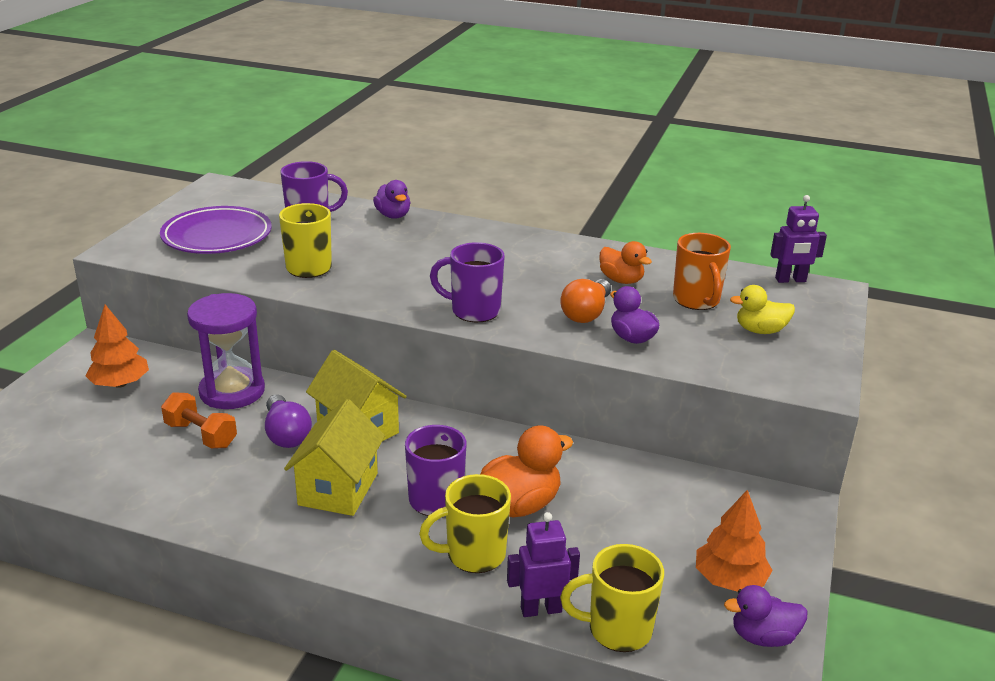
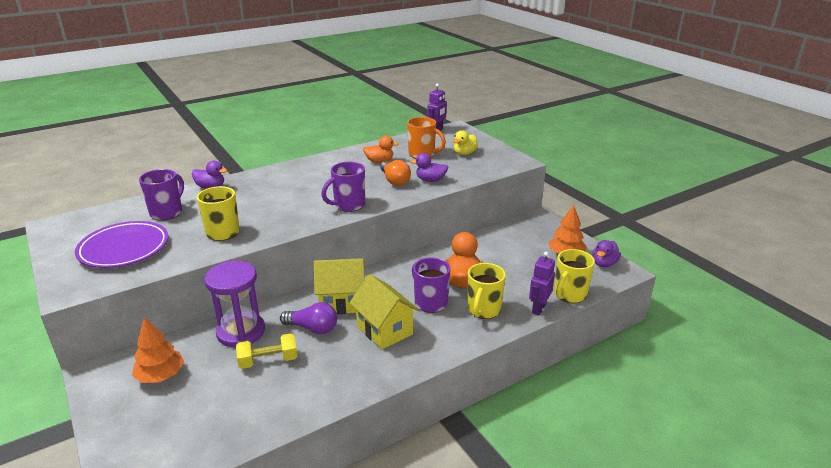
camera: 50 degrees left, 0 degrees up
(201, 435) = (268, 361): orange dumbbell -> yellow dumbbell

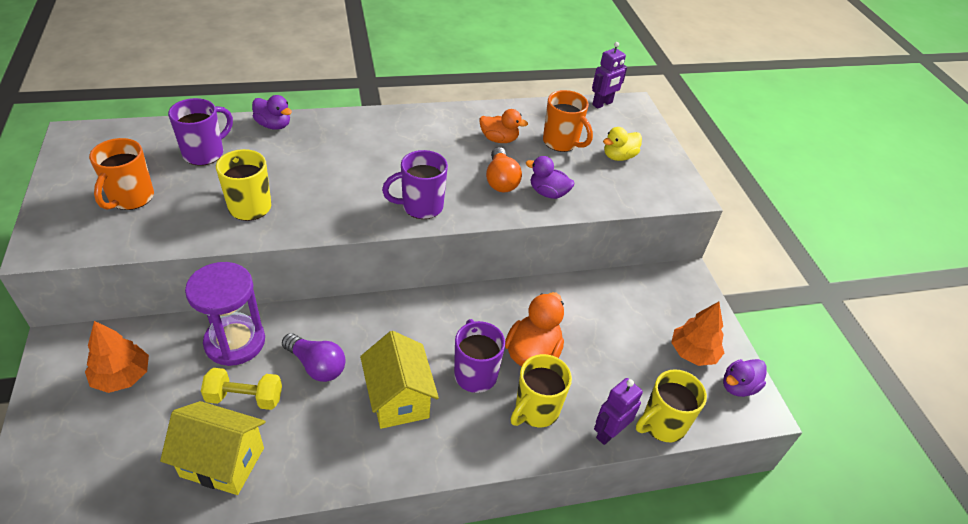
camera: 15 degrees right, 15 degrees up
(124, 249) = (130, 198): purple plate -> orange mug
(342, 302) = (369, 336): yellow house -> yellow house (222, 462)

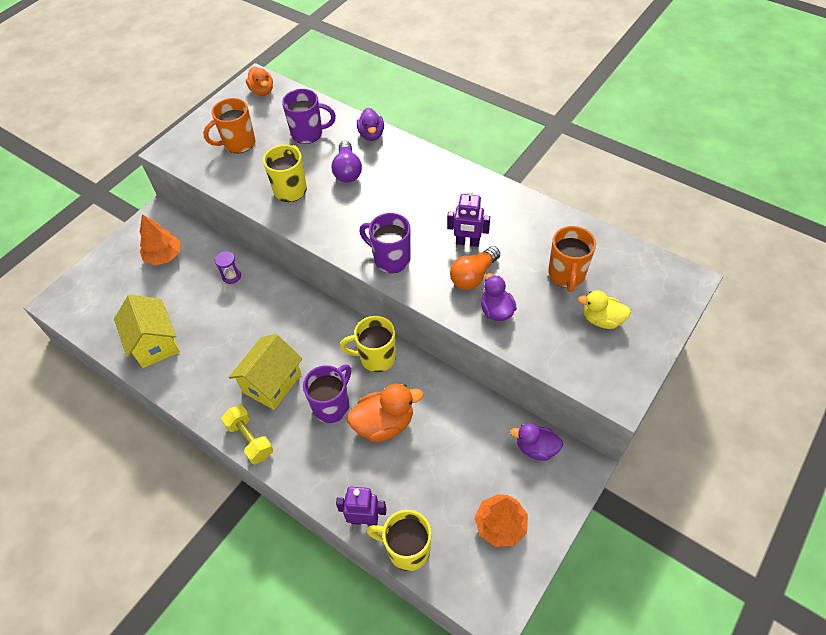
camera: 55 degrees right, 10 degrees up
(235, 342) = (231, 276): purple hourglass -> purple hourglass, size x0.43
(245, 398) = (201, 315): yellow dumbbell -> yellow dumbbell (250, 440)
(316, 365) = (254, 325): purple light bulb -> purple light bulb (347, 171)
(499, 139) = (517, 240): orange duck -> orange duck (262, 91)
(536, 410) = (338, 462): yellow mug -> yellow mug (376, 358)
(602, 104) = (656, 262): purple robot -> purple robot (467, 242)
(738, 387) = (501, 580): purple duck -> purple duck (536, 448)

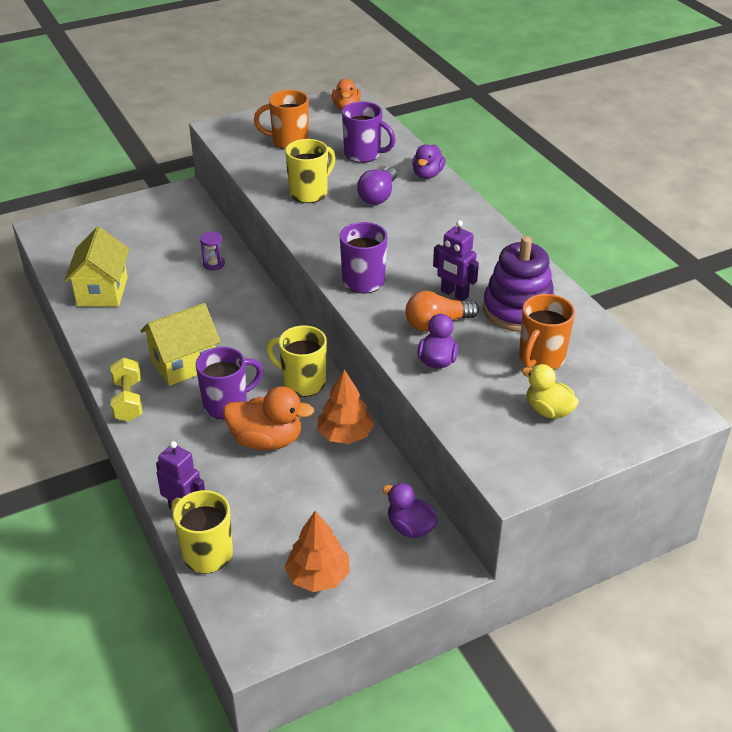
camera: 25 degrees right, 15 degrees down
(164, 256) = (164, 226): orange tree -> orange tree (345, 434)
(522, 237) = (518, 310): none -> purple stacking toy

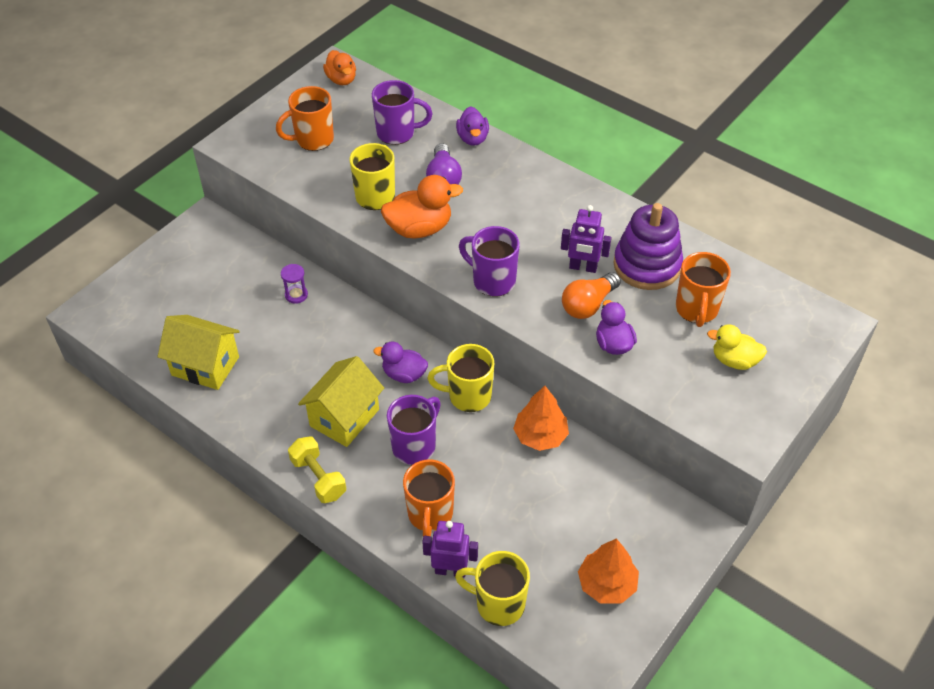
camera: 25 degrees left, 10 degrees up
(102, 291) = (205, 366): yellow house -> yellow house turned 45 degrees counterclockwise
(199, 461) = (430, 515): none -> orange mug
(267, 440) = (475, 469): orange duck -> orange duck (419, 229)
(410, 527) = (652, 505): purple duck -> purple duck (404, 374)

